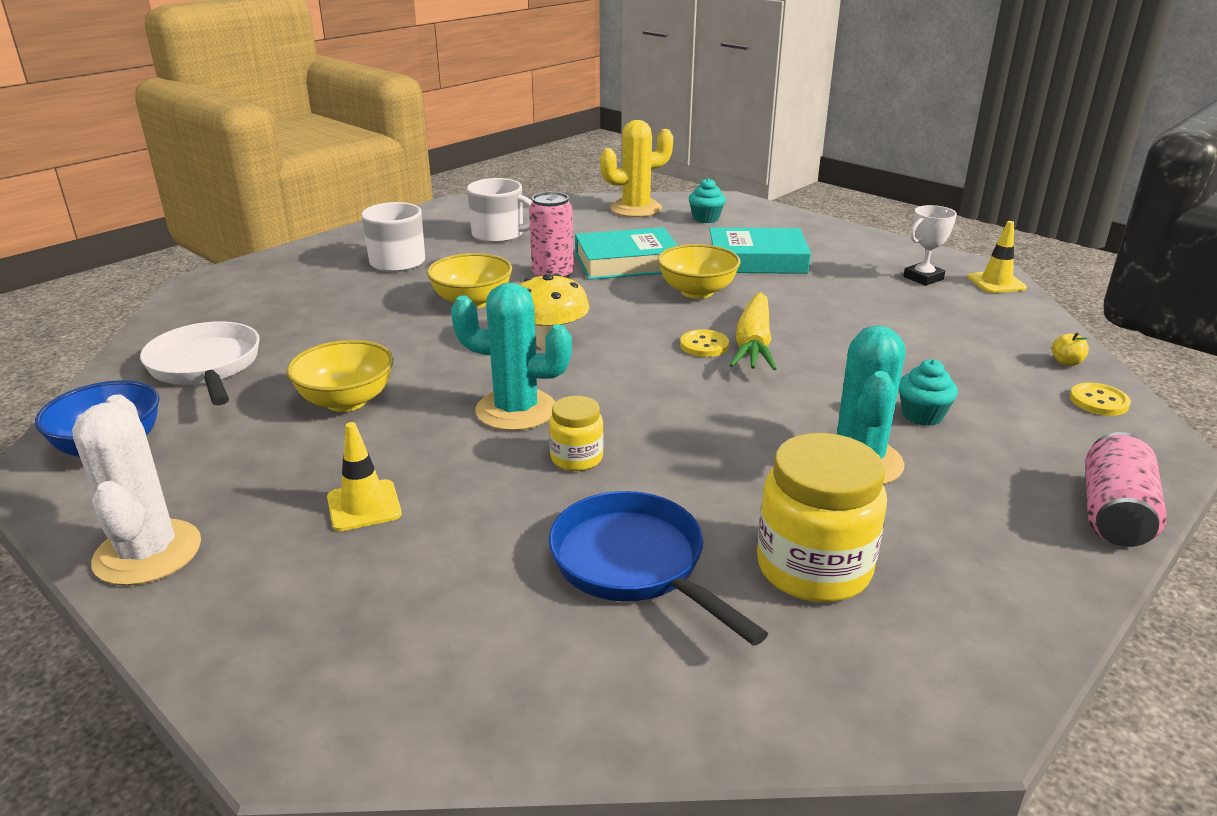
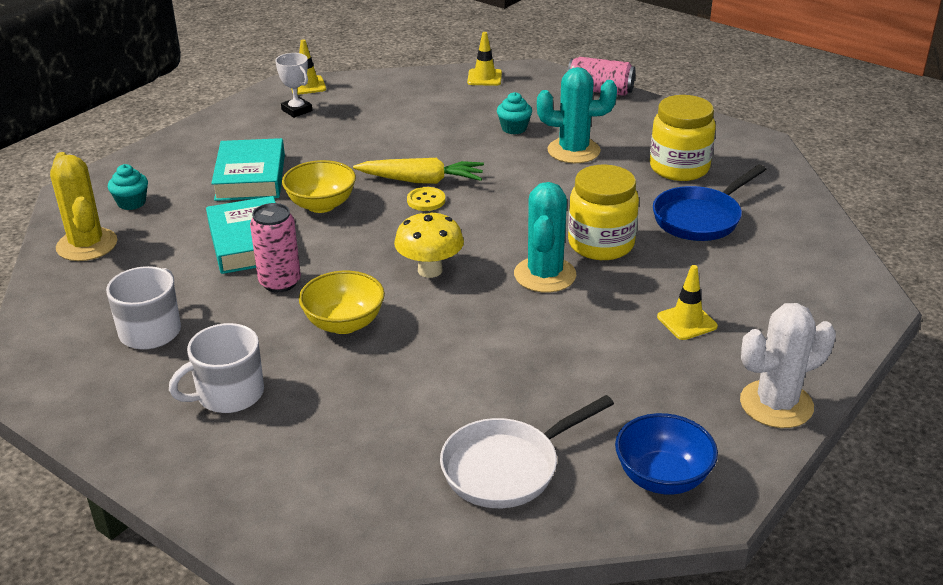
camera: 95 degrees left, 5 degrees up
(346, 401) = (551, 361): yellow bowl -> none
(576, 458) = (601, 244): yellow jar -> yellow jar, size x1.84
(1066, 362) = (435, 79): yellow apple -> none
(1099, 401) = (484, 78): yellow button -> yellow traffic cone

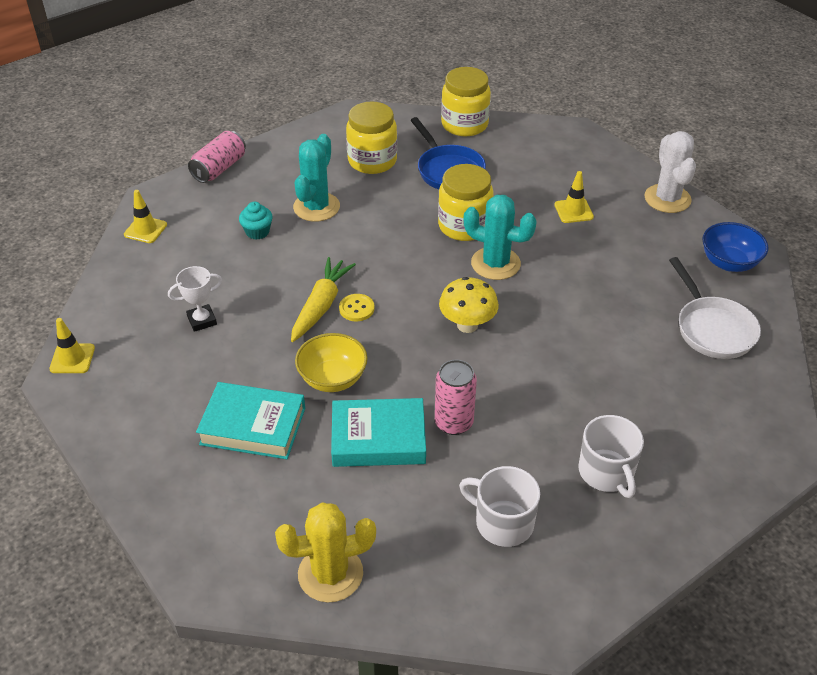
camera: 75 degrees left, 10 degrees up
(131, 203) = (258, 531): turquoise cupcake -> none
(296, 110) = (126, 374): white trophy -> white trophy (202, 320)
(344, 323) = (527, 388): yellow bowl -> none
(806, 216) = (464, 124): none -> yellow jar

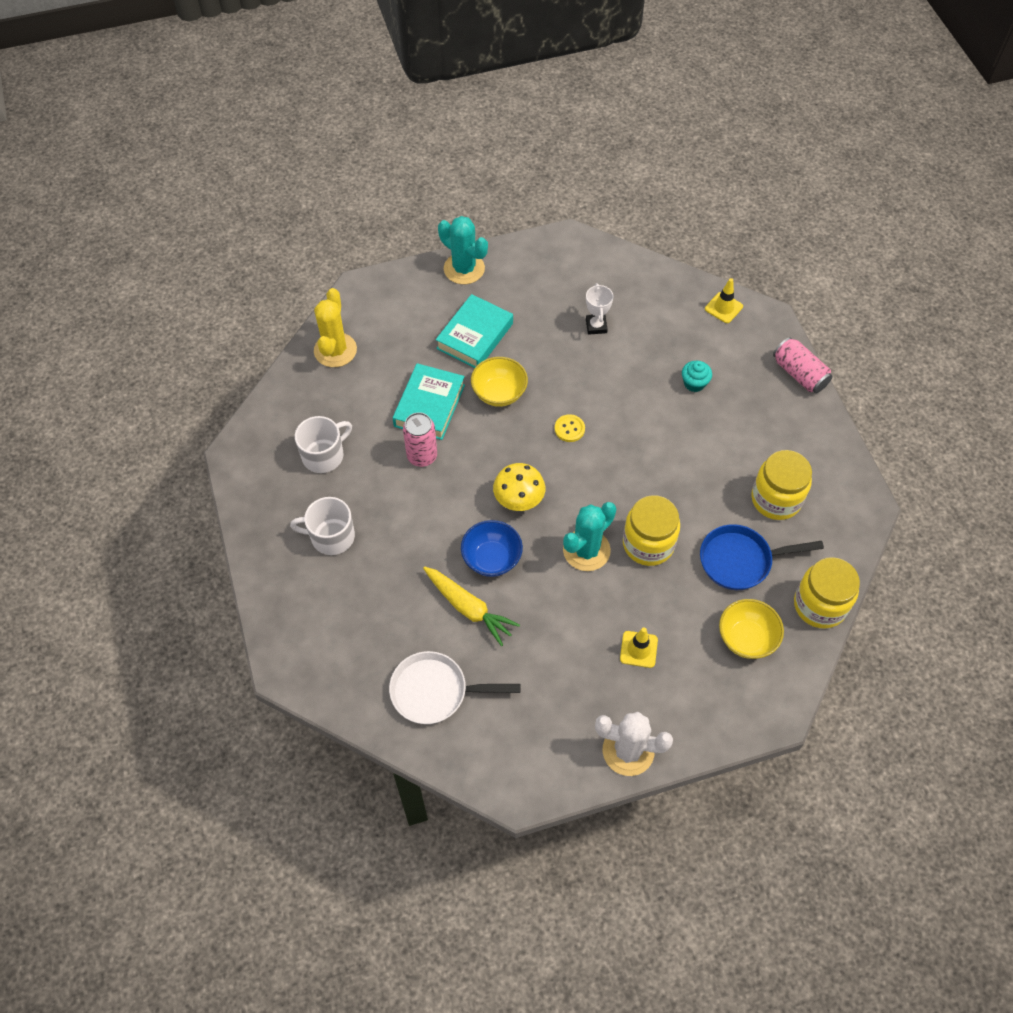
camera: 110 degrees right, 15 degrees up
(72, 359) = (585, 246): yellow traffic cone -> none
(316, 207) = (715, 434): turquoise cactus -> turquoise cactus (464, 269)
(321, 305) = (583, 406): yellow carrot -> yellow carrot (469, 608)
(520, 156) = (746, 638): none -> yellow bowl
(729, 263) = (511, 757): blue bowl -> blue bowl (491, 558)

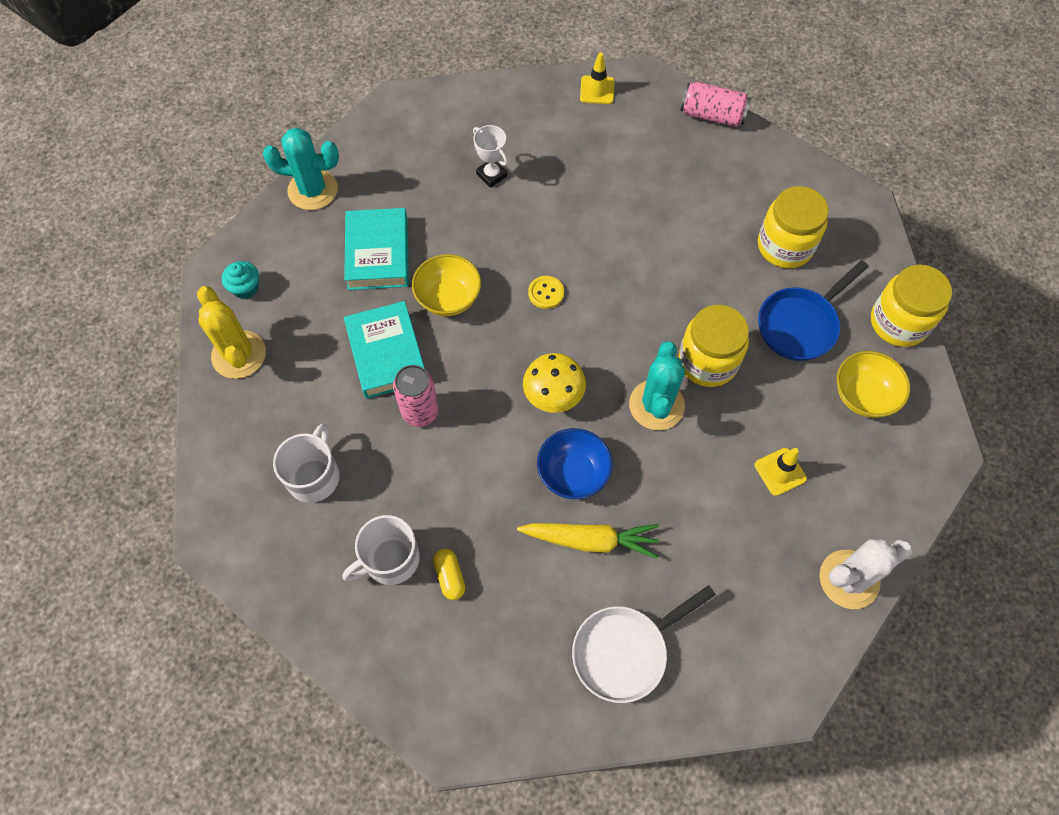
camera: 35 degrees left, 5 degrees up
(360, 571) = (450, 577): none -> yellow capsule
(694, 383) = (627, 178): turquoise cupcake -> turquoise cupcake (246, 288)

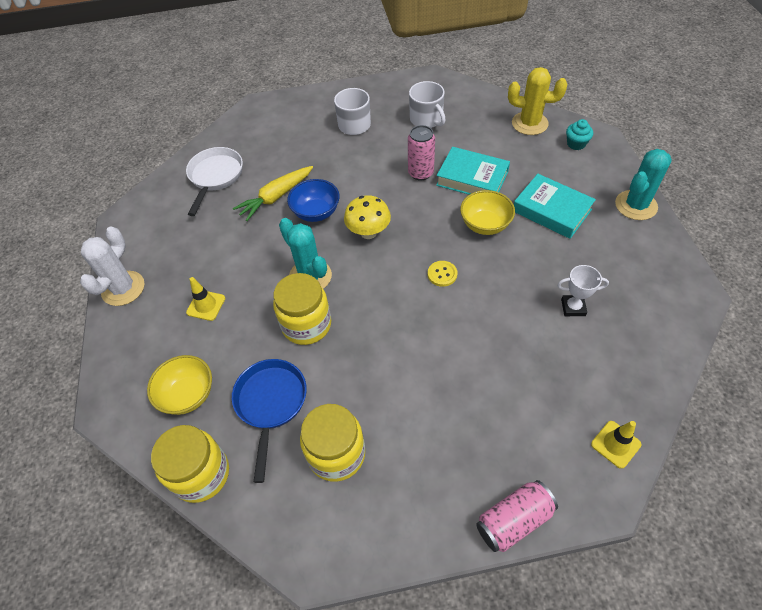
camera: 135 degrees right, 10 degrees down
(450, 577) = (322, 139): yellow capsule -> none

